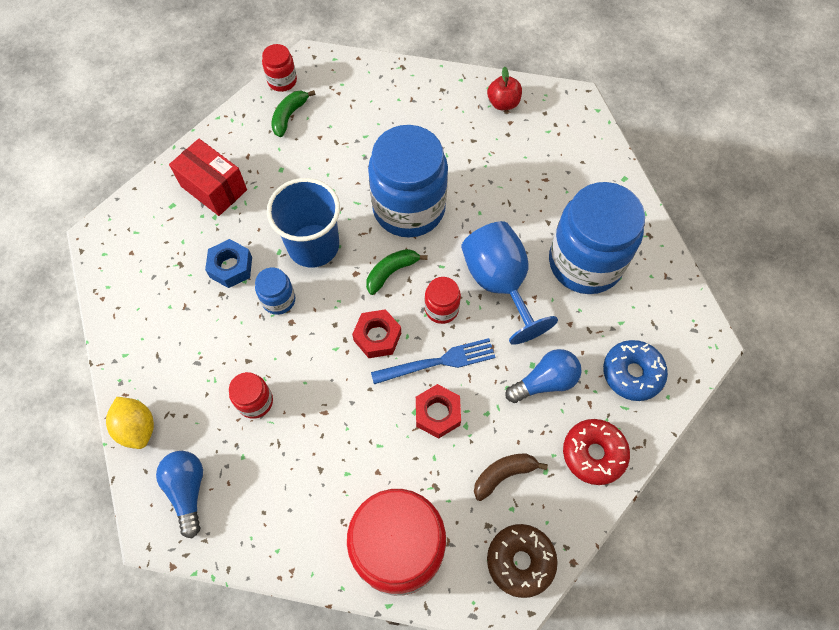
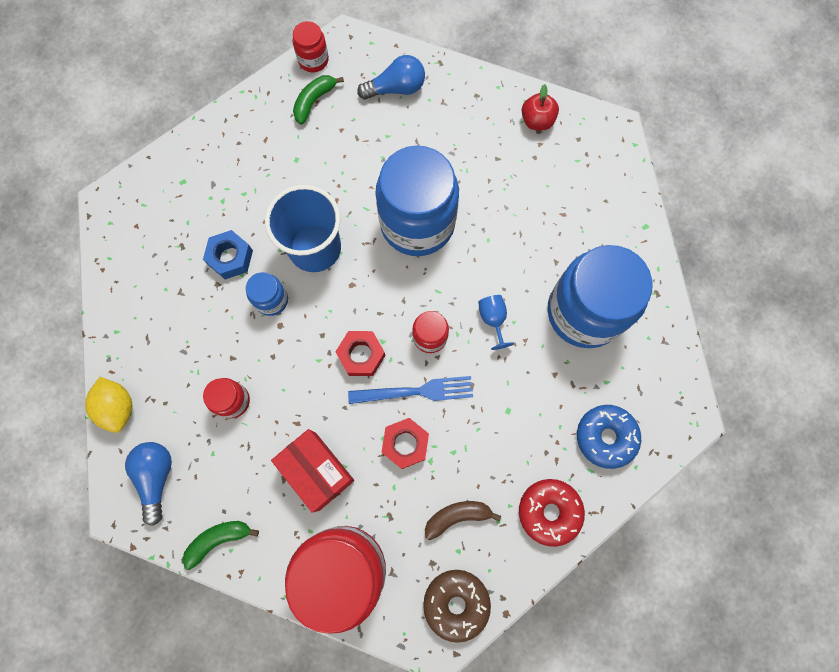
camera: 10 degrees right, 10 degrees up
(214, 188) = (226, 169): red box -> red box (317, 471)
(391, 272) = (387, 289): green banana -> green banana (218, 539)
(499, 283) = (493, 319): blue goblet -> blue goblet, size x0.45
(545, 382) = (517, 430): blue light bulb -> blue light bulb (396, 88)

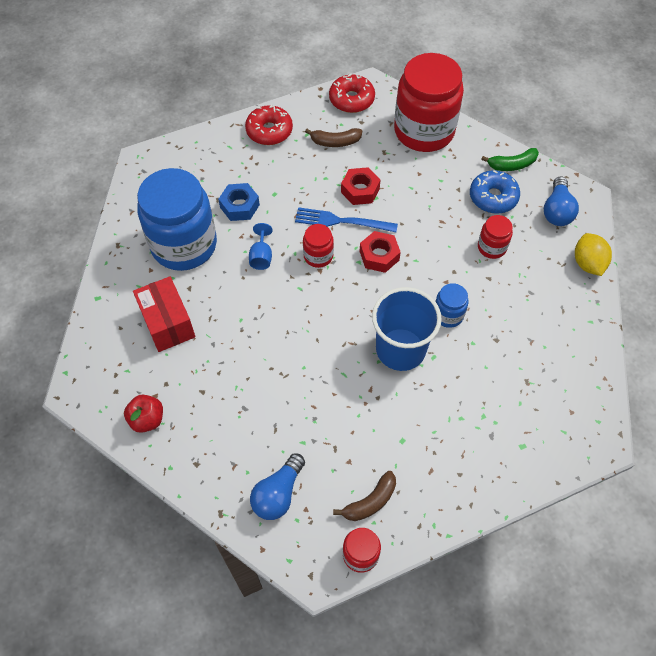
camera: 165 degrees left, 15 degrees down
(230, 257) = (481, 360): blue nut -> blue nut (239, 206)
(314, 101) = (370, 501): green banana -> brown banana
(317, 471) = (431, 188): red box -> red box (167, 323)
(396, 88) = (278, 494): blue light bulb -> blue light bulb turned 60 degrees counterclockwise
(417, 223) = (300, 349): blue jar -> none
(456, 603) = (351, 99): brown donut -> red donut
(605, 437) = (208, 162): blue donut -> blue donut (493, 197)

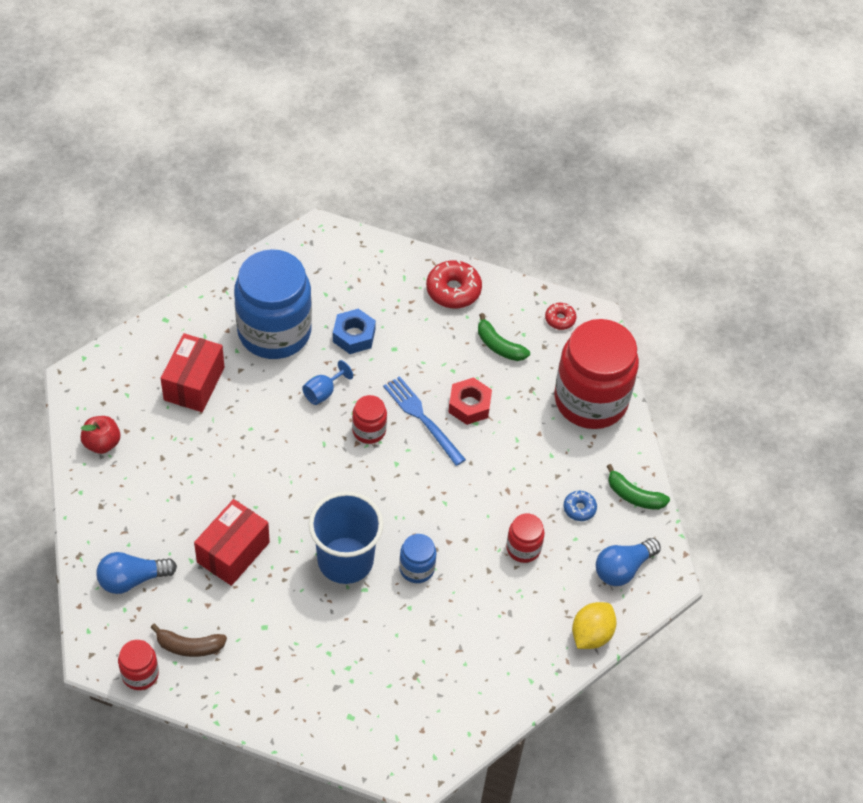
camera: 40 degrees right, 5 degrees down
(324, 410) = (233, 552): none -> red box
(335, 142) = (499, 346): brown banana -> green banana
(351, 99) = (560, 319): red donut -> red donut, size x0.56
(379, 256) = (419, 473): red nut -> none
(493, 197) = (579, 508): blue donut -> blue donut, size x0.56

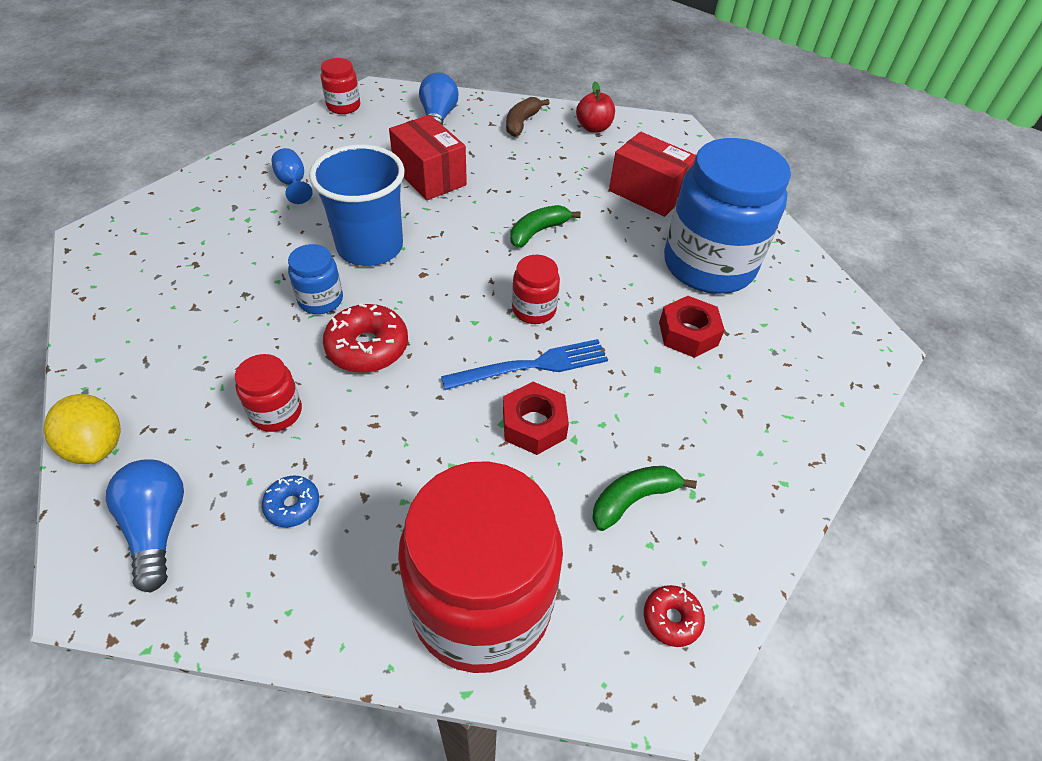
camera: 110 degrees right, 5 degrees down
(189, 646) = (349, 134): brown banana -> brown banana (521, 123)
(323, 392) = (605, 284): blue goblet -> blue goblet (293, 184)
(354, 336) = (688, 333): blue nut -> red nut
(453, 290) = (756, 471): red donut -> red donut (367, 347)
(634, 496) = (266, 599): green banana -> green banana (538, 232)

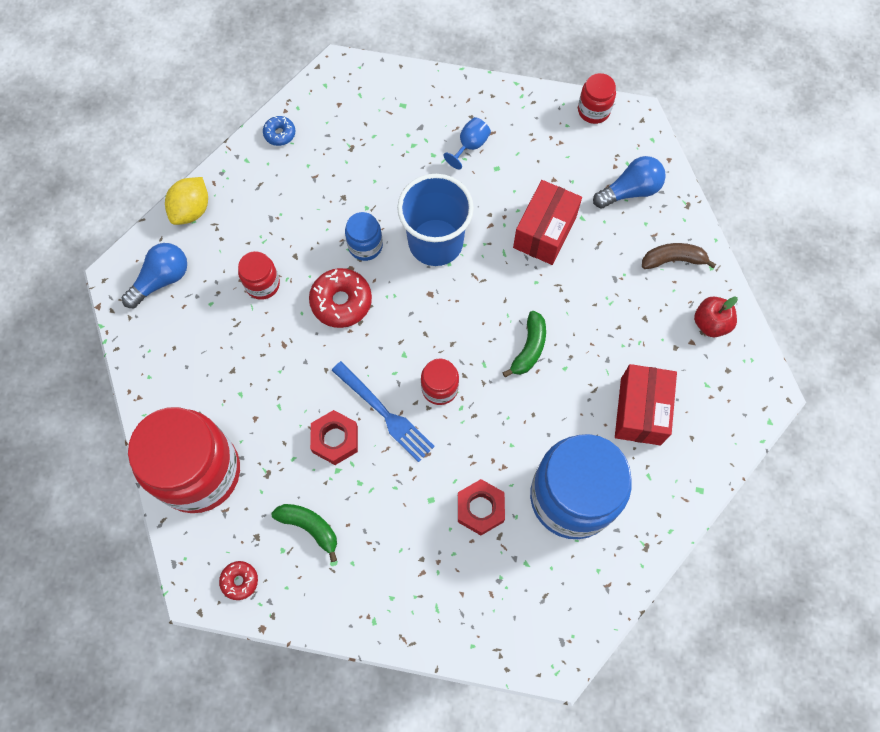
camera: 65 degrees right, 20 degrees up
(292, 505) = (207, 337): blue donut -> blue donut (280, 134)
(538, 232) = (529, 348): green banana -> green banana turned 90 degrees clockwise

